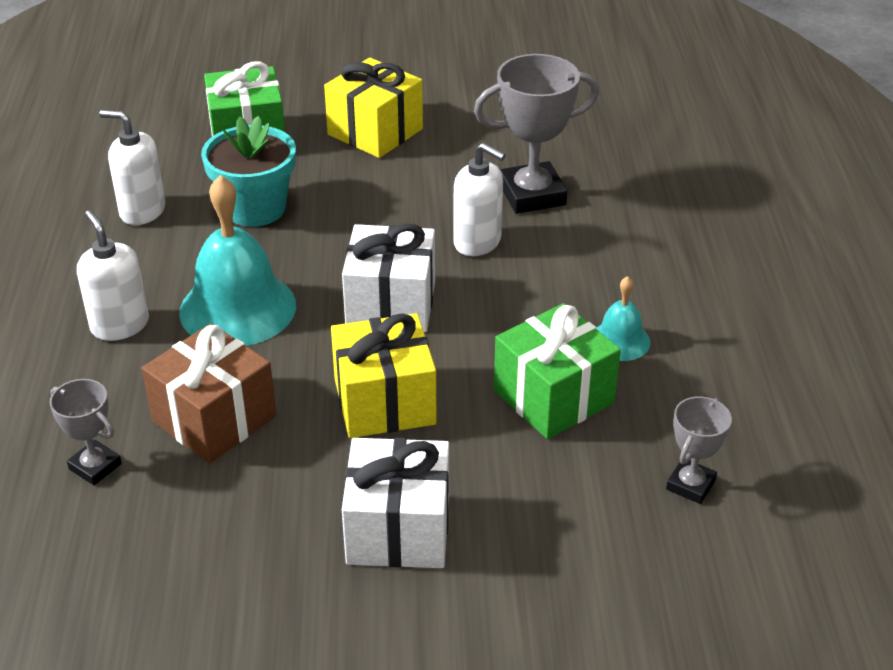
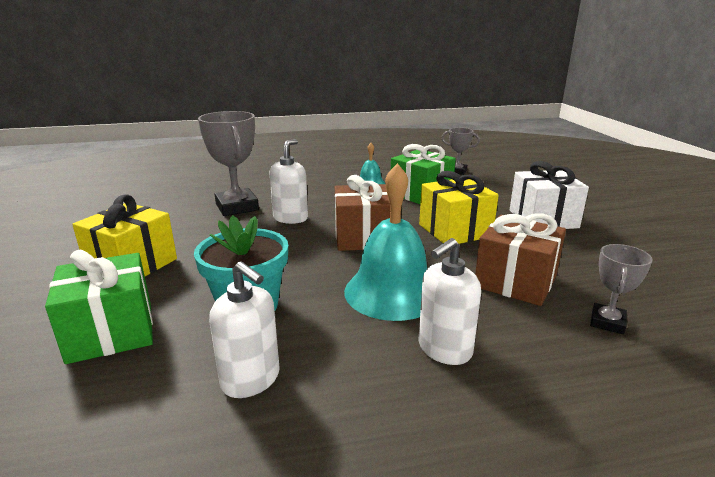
camera: 100 degrees left, 15 degrees down
(142, 211) = (251, 379): white soap dispenser -> white soap dispenser turned 60 degrees counterclockwise
(391, 304) = (363, 237): white gift -> brown gift

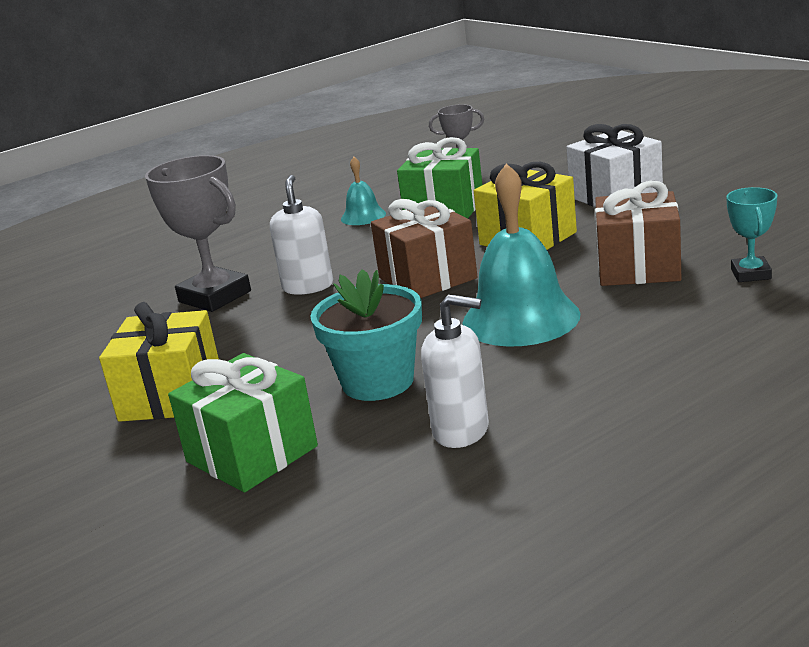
camera: 20 degrees left, 0 degrees up
(444, 349) = (621, 345): white soap dispenser -> none
(607, 322) = (750, 274): grey trophy -> turquoise trophy

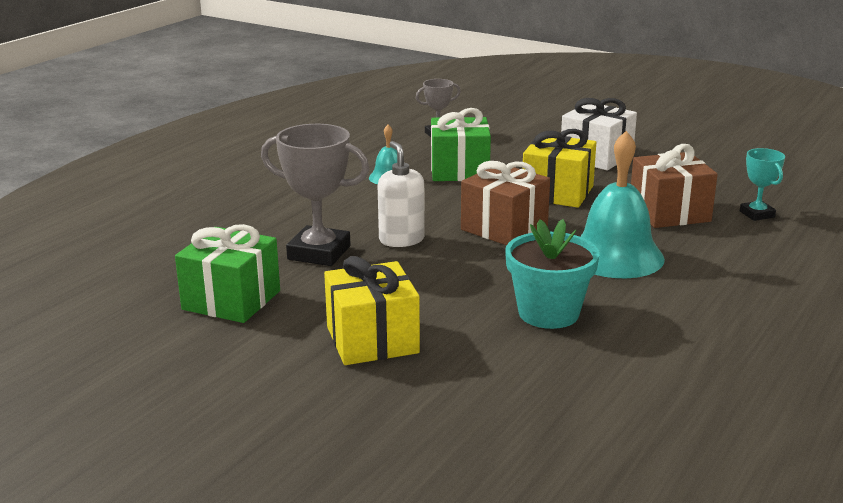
camera: 25 degrees left, 0 degrees up
(252, 454) = (500, 379): green gift -> green gift (231, 300)
(461, 431) = (655, 344): white soap dispenser -> none

